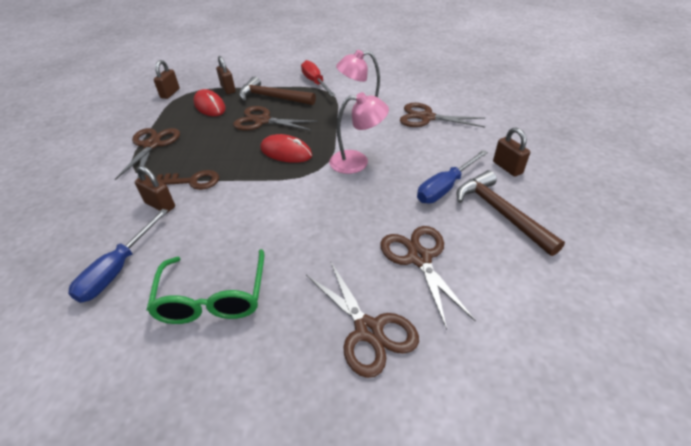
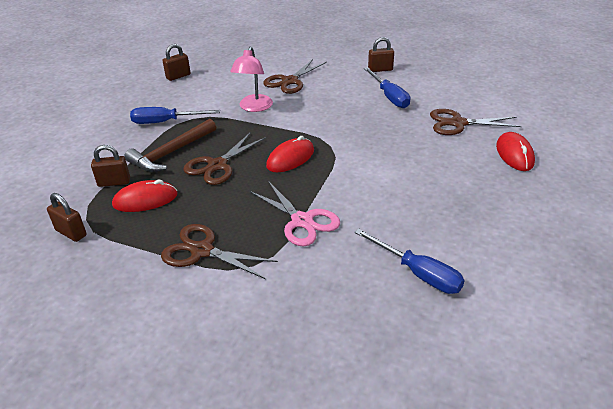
camera: 70 degrees left, 5 degrees down
(160, 205) = (331, 245): brown padlock -> brown padlock (178, 76)
(192, 181) = (302, 221): brown key -> pink scissors
(213, 298) = (469, 217): green glasses -> none
(315, 82) = (165, 122): red screwdriver -> blue screwdriver
(357, 161) = (332, 125): pink lamp -> none
(368, 330) = (514, 154): brown scissors -> red mouse
(500, 212) = (426, 85): brown hammer -> none

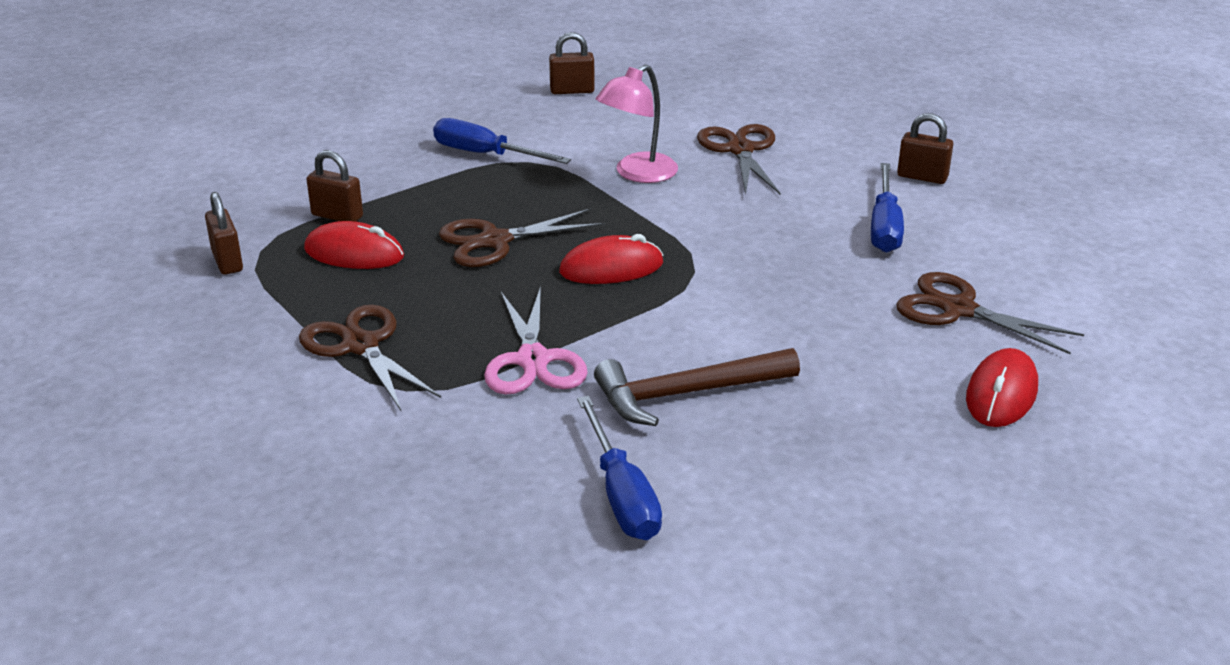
camera: 30 degrees right, 5 degrees down
(171, 153) = (449, 202): brown hammer -> brown hammer (686, 394)
(290, 81) = (740, 150): brown scissors -> brown scissors turned 105 degrees clockwise

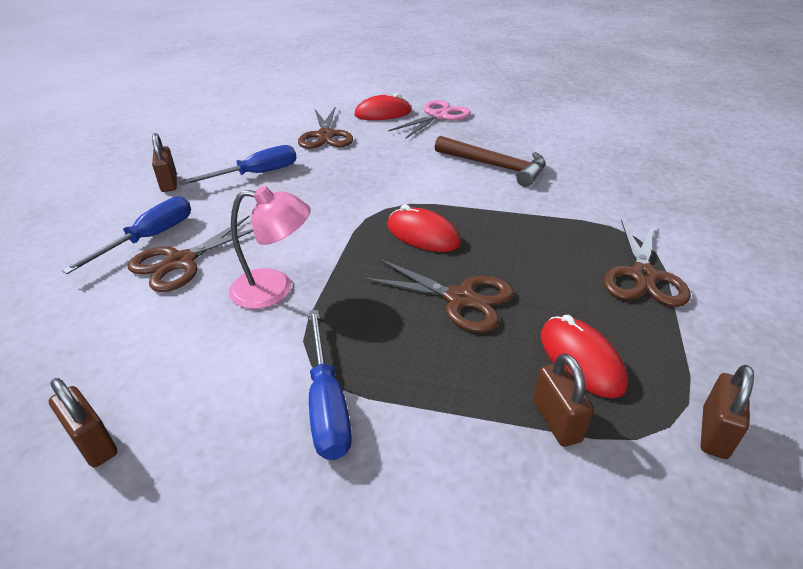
camera: 130 degrees left, 5 degrees up
(533, 360) = (545, 214): pink scissors -> pink scissors (438, 116)
(621, 494) = (578, 153): blue screwdriver -> blue screwdriver (149, 238)

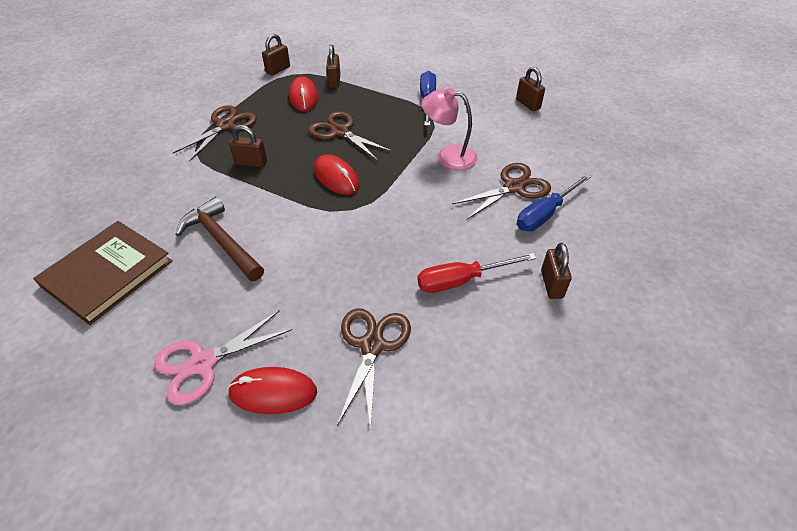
camera: 165 degrees left, 10 degrees up
(256, 174) = (462, 280): blue screwdriver -> red screwdriver
(545, 233) = (251, 163): none -> brown padlock
(563, 138) = (107, 273): none -> brown book

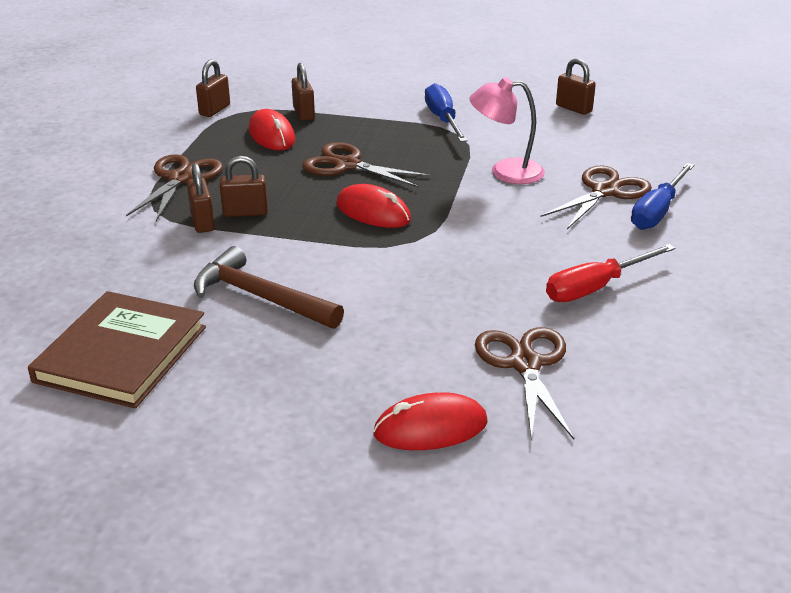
camera: 15 degrees left, 15 degrees down
(203, 363) = (320, 418): pink scissors -> none
(551, 284) = (703, 275): brown padlock -> brown padlock (202, 222)

